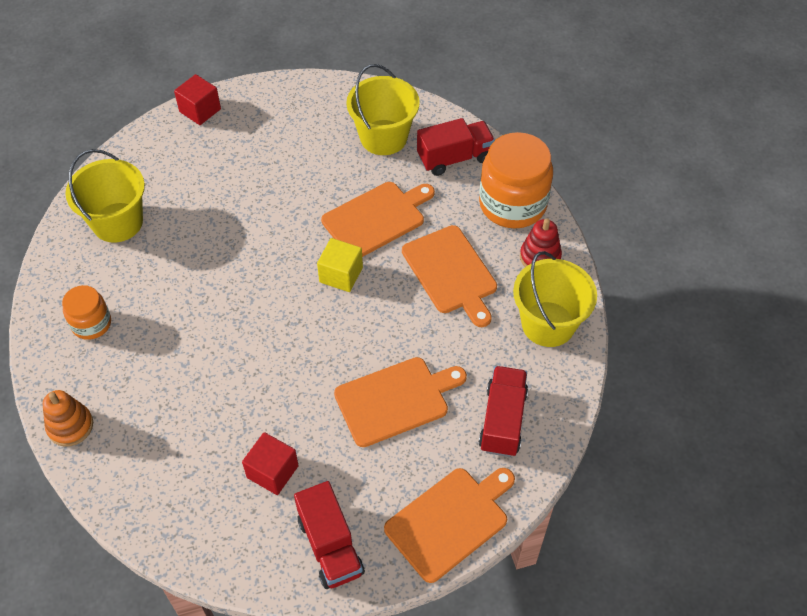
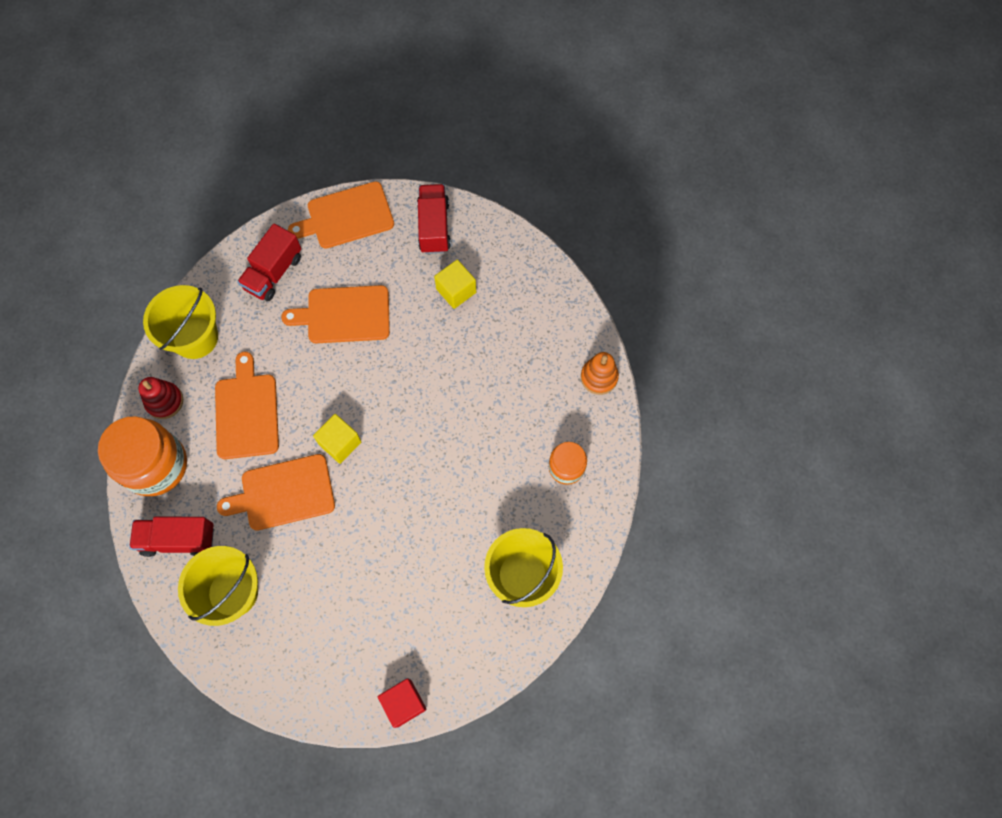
camera: 160 degrees left, 15 degrees up
(272, 471) = (456, 291): red cube -> yellow cube

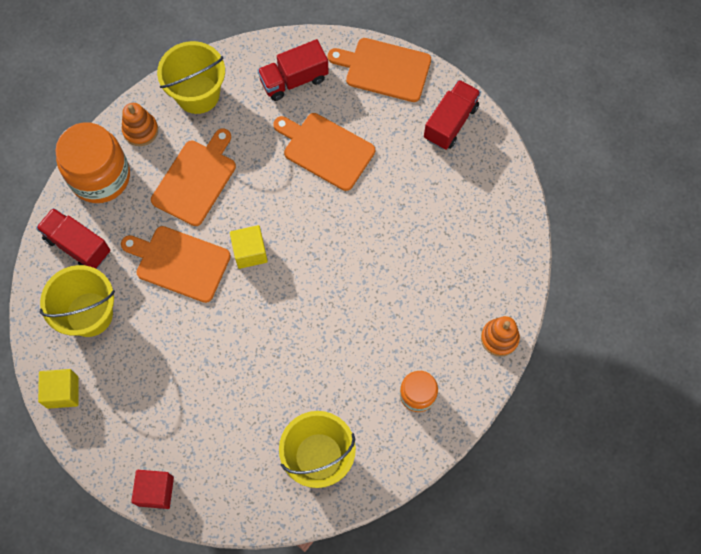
camera: 35 degrees right, 0 degrees up
(164, 401) = (140, 130): red stacking toy -> orange stacking toy
(456, 291) = (431, 187): yellow cube -> yellow cube (63, 392)

